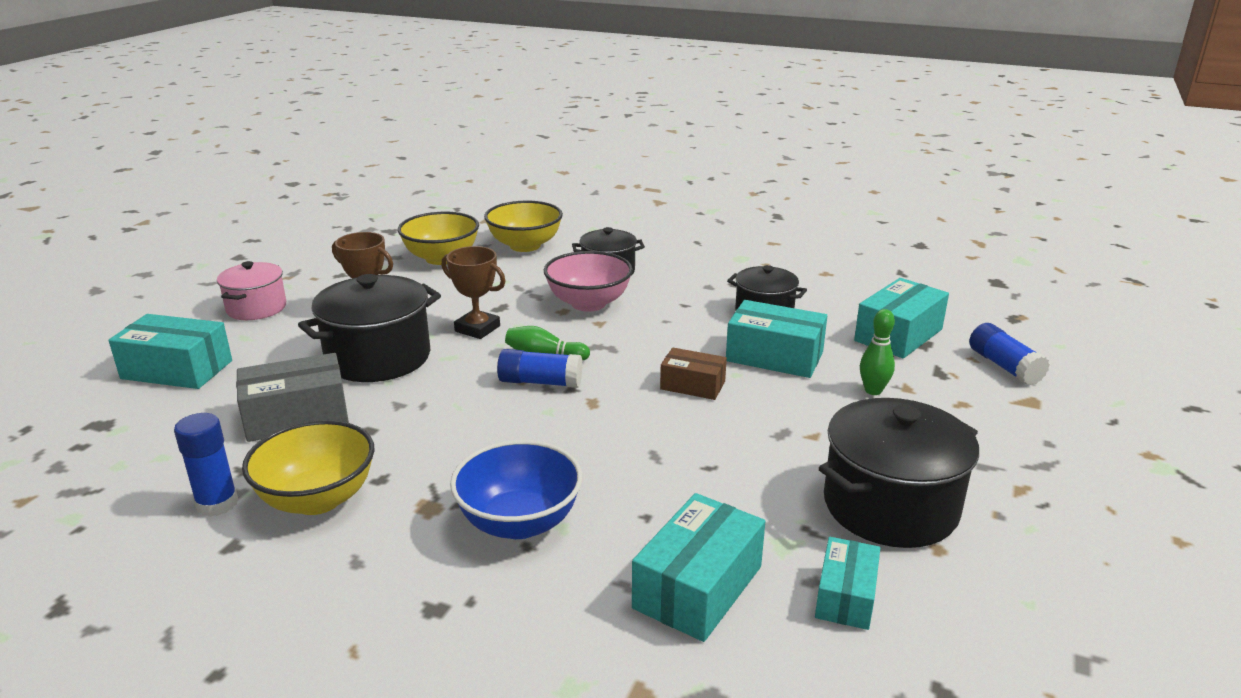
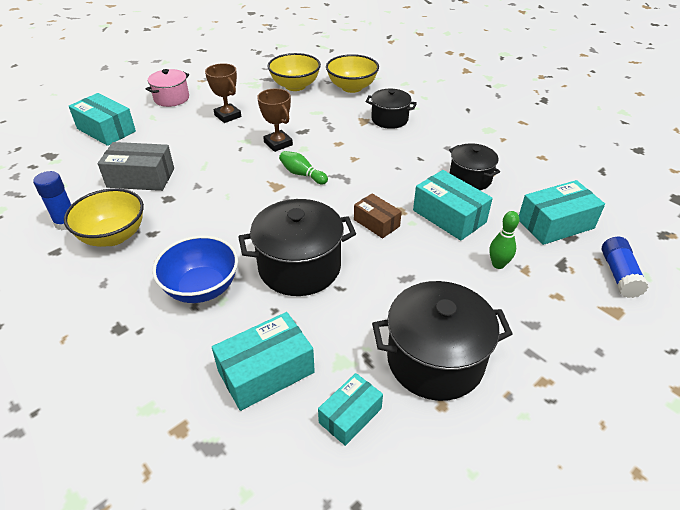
camera: 25 degrees right, 15 degrees up
(378, 358) = (209, 150): black pot -> black pot (299, 267)
(540, 382) = (285, 193): blue glue stick -> none
(588, 303) = (358, 141): pink bowl -> none

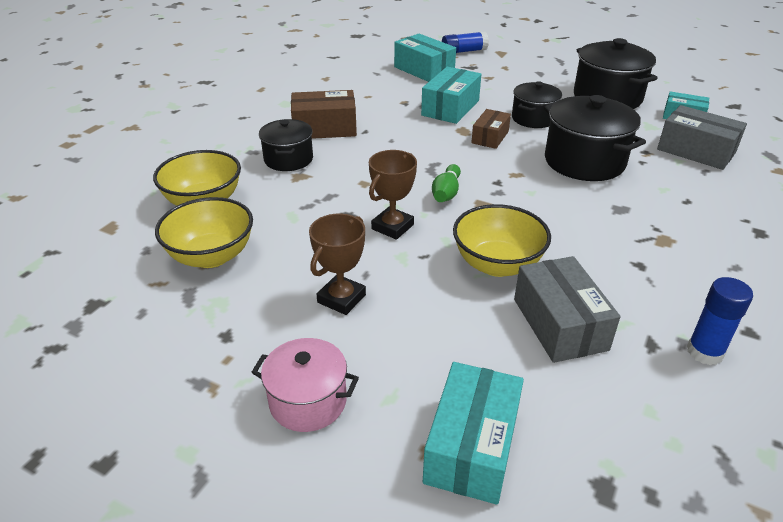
camera: 110 degrees left, 5 degrees down
(113, 236) = (676, 294): yellow bowl -> yellow bowl (497, 264)
(202, 288) = (666, 204): blue bowl -> none
(266, 371) = (696, 151): turquoise box -> grey box
(433, 140) = (324, 128): none -> brown box
(470, 179) = (385, 104): black pot -> black pot (533, 118)
(498, 264) = (493, 86): green bowling pin -> none

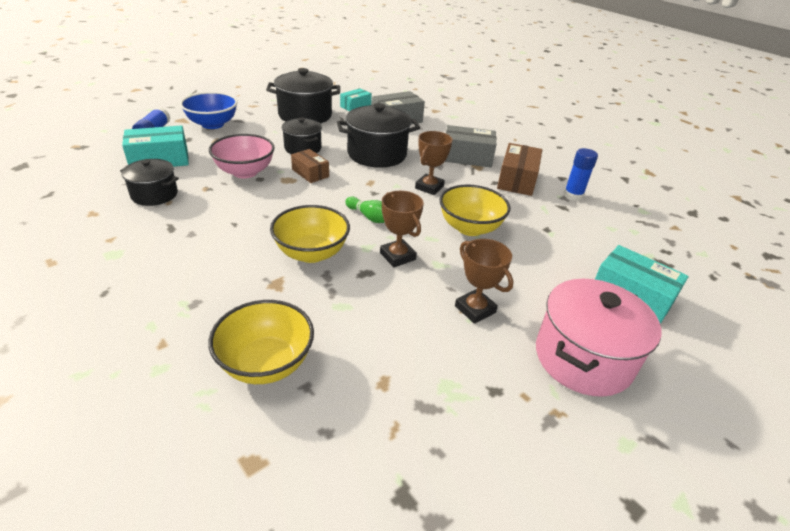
camera: 70 degrees left, 0 degrees up
(211, 256) = (372, 377): yellow bowl -> yellow bowl (311, 253)
(288, 159) = (238, 282): black pot -> black pot (154, 195)
(308, 401) = (583, 358): pink pot -> pink pot, size x1.62
(324, 128) = (201, 244): brown box -> brown box (517, 180)
(450, 108) = (245, 172): turquoise box -> pink bowl
(514, 66) = (213, 124): none -> blue bowl
(555, 214) = (429, 187): none -> brown trophy
(559, 324) = (537, 228): grey box -> grey box (467, 157)

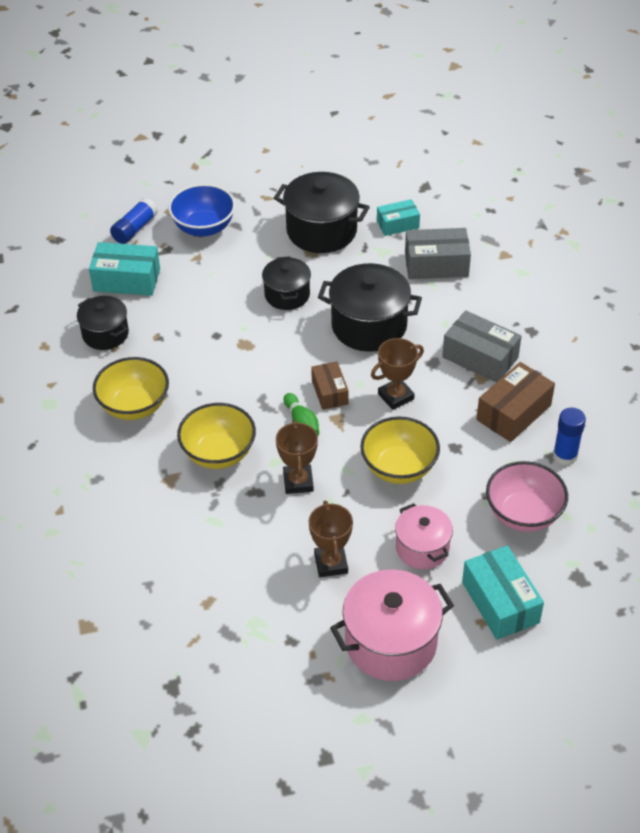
camera: 30 degrees right, 10 degrees up
(245, 172) = (205, 321): pink bowl -> pink bowl (523, 514)
(266, 363) = (128, 554): yellow bowl -> yellow bowl (134, 406)
(310, 173) = (274, 340): brown box -> brown box (330, 392)
(537, 276) = (422, 548): none -> pink pot

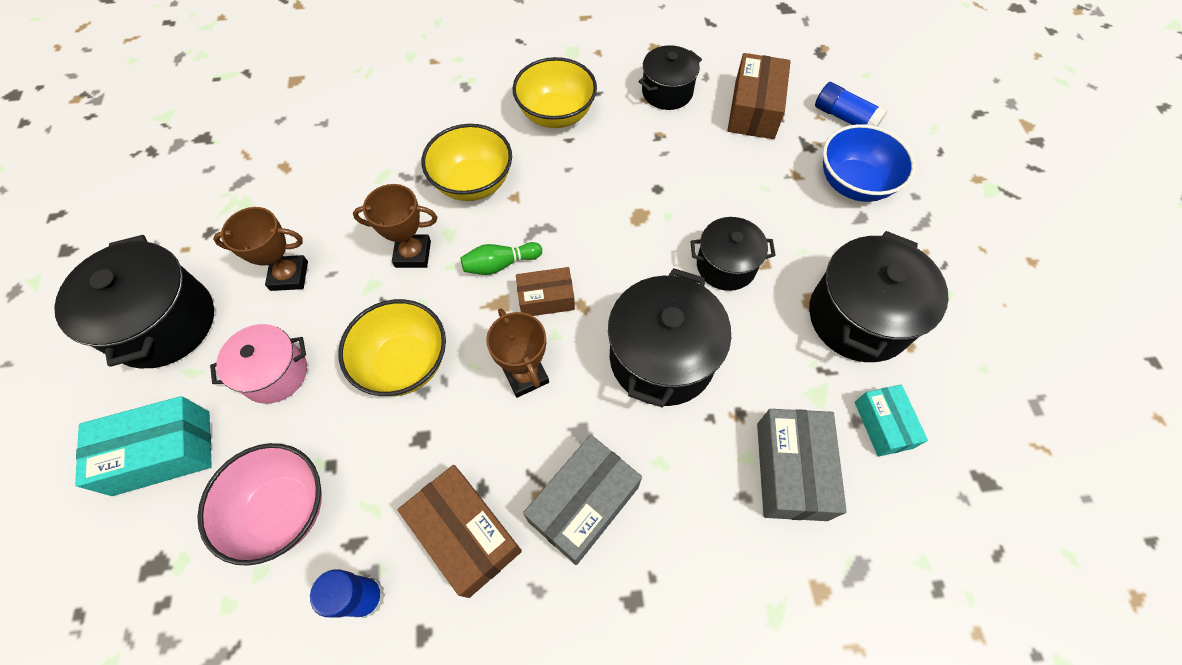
camera: 95 degrees right, 15 degrees up
(126, 280) = (754, 110): turquoise box -> brown box
(391, 642) = (163, 323): pink pot -> black pot

